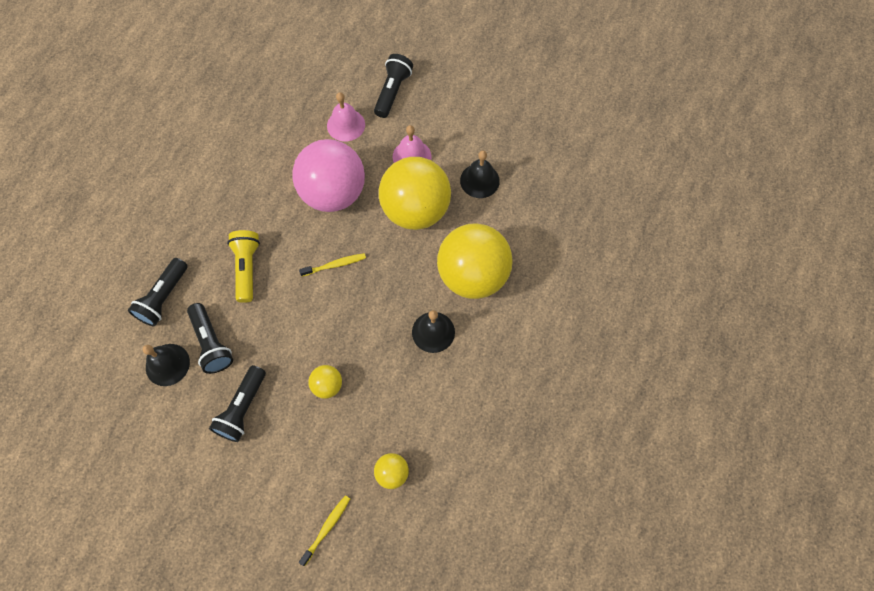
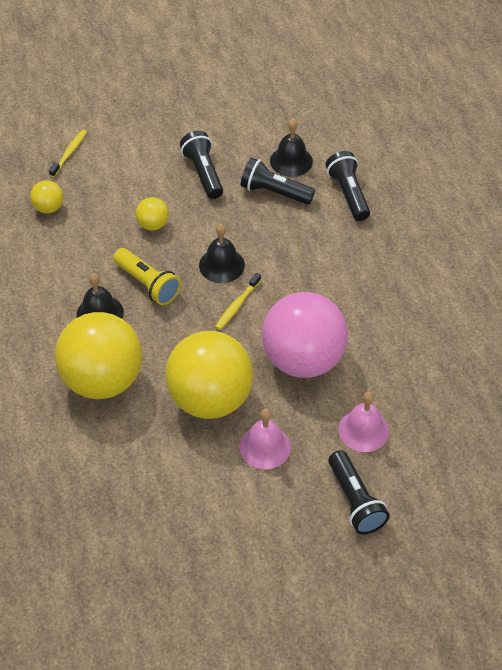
camera: 140 degrees right, 15 degrees down
(247, 268) = (308, 254): yellow flashlight -> yellow flashlight (147, 284)
(326, 528) = (69, 153): yellow toothbrush -> yellow toothbrush turned 150 degrees counterclockwise
(479, 180) = (173, 472): black bell -> black bell (221, 265)

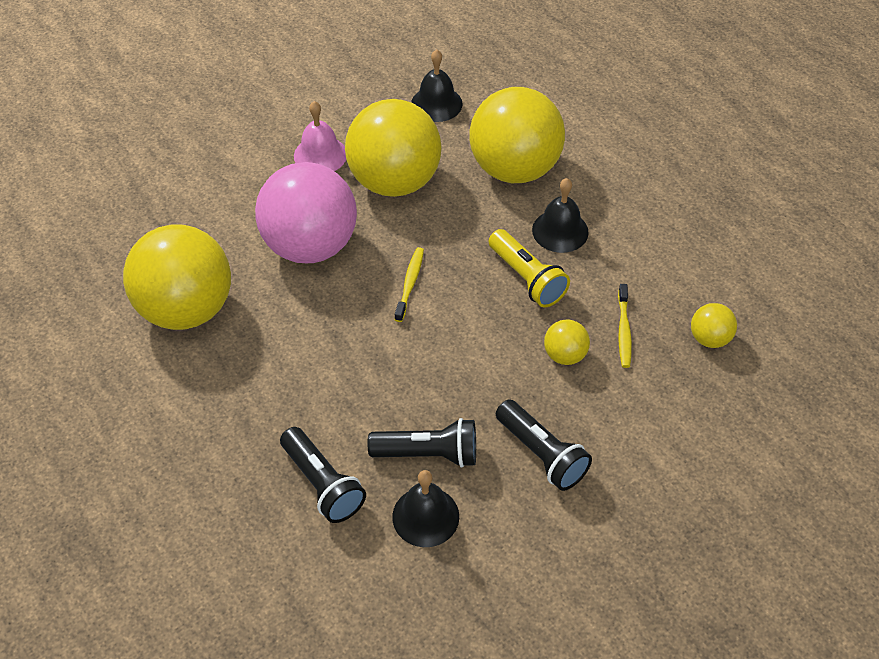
camera: 160 degrees right, 0 degrees up
(69, 153) = (744, 428): yellow toothbrush -> yellow toothbrush (624, 330)
(147, 284) = (527, 278): yellow flashlight -> yellow flashlight turned 150 degrees counterclockwise
(221, 265) = (451, 327): black bell -> black bell (436, 104)
(355, 501) = (216, 134): black flashlight -> none
(363, 430) = (223, 195): pink bell -> none
(415, 335) = (186, 309): none -> yellow ball

